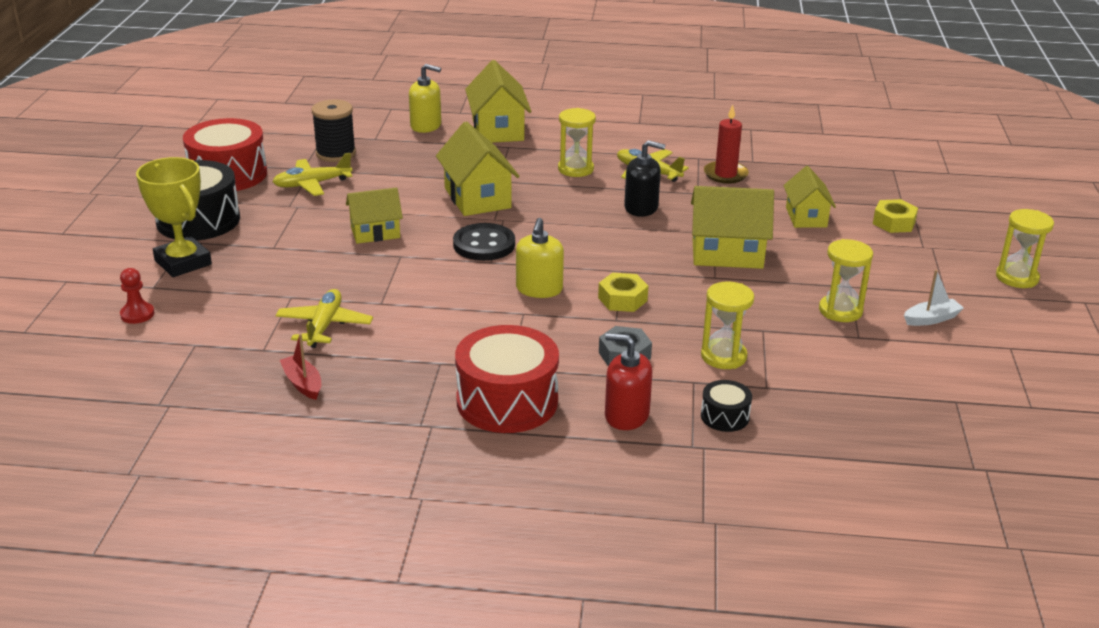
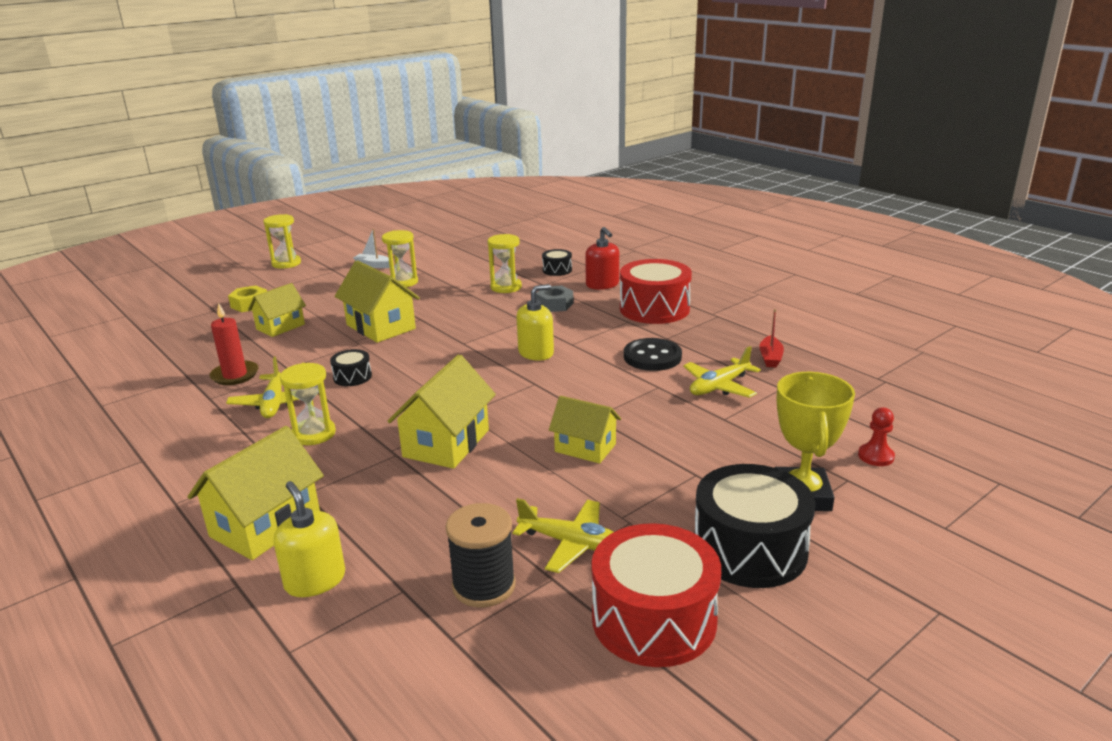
camera: 135 degrees left, 5 degrees down
(484, 244) = (516, 398): black button -> black button (652, 357)
(622, 299) = (498, 328): yellow nut -> none
(641, 208) = (352, 377): black soap dispenser -> black drum

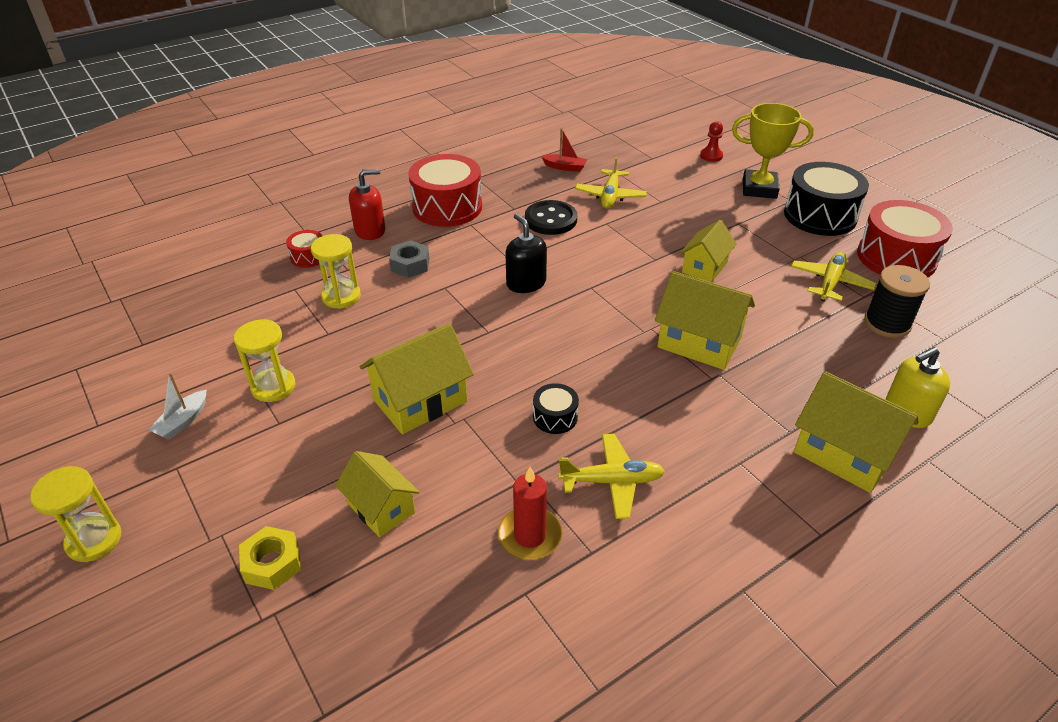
camera: 85 degrees left, 15 degrees up
(314, 434) = (682, 437): yellow hourglass -> none
(536, 353) = (526, 283): yellow soap dispenser -> black soap dispenser
(557, 270) = (308, 257): black drum -> red drum
(719, 386) = (610, 196): yellow plane -> yellow plane turned 45 degrees clockwise

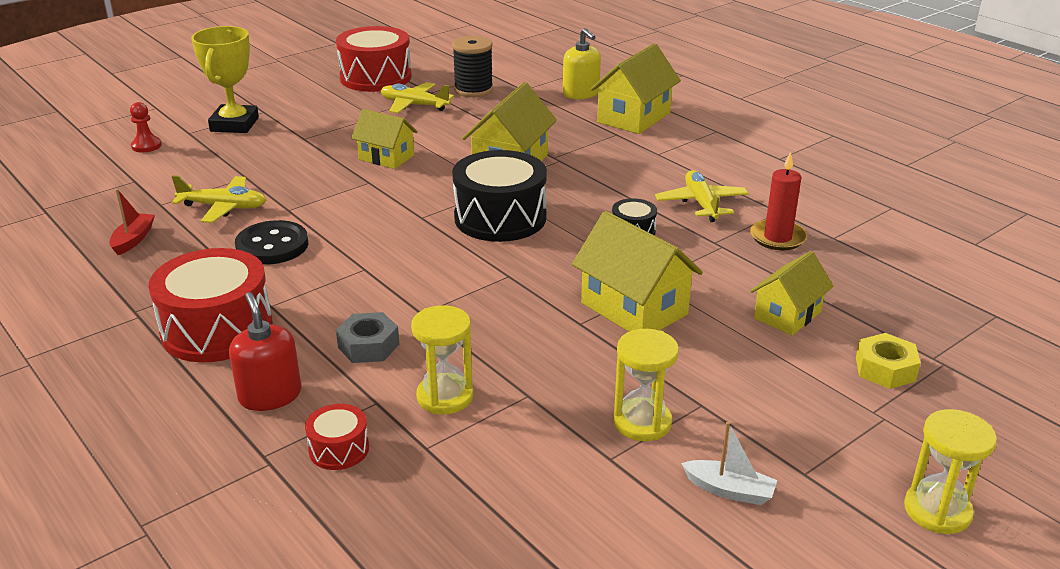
camera: 95 degrees left, 10 degrees down
(526, 283) = (413, 256): black soap dispenser -> none
(820, 215) = (297, 101): black drum -> black drum (500, 218)

